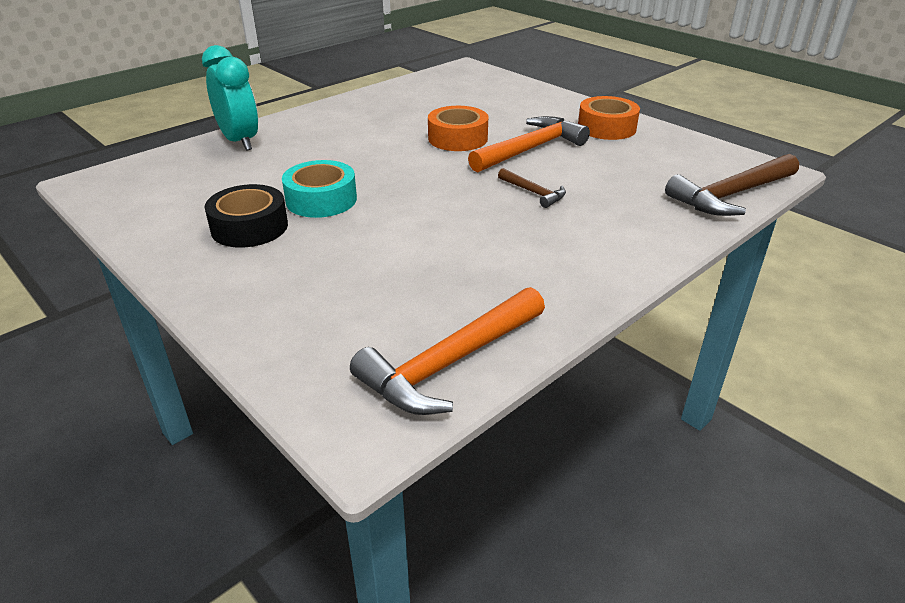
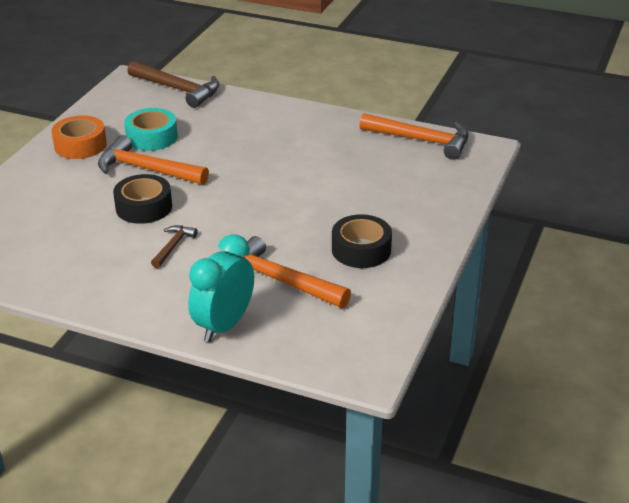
camera: 115 degrees left, 0 degrees up
(262, 174) = (280, 281): none -> orange hammer
(321, 200) = (299, 235): turquoise tape -> turquoise tape (152, 137)
(458, 138) = (144, 207): orange tape -> black tape
(533, 193) = (223, 154): brown hammer -> brown hammer (173, 246)

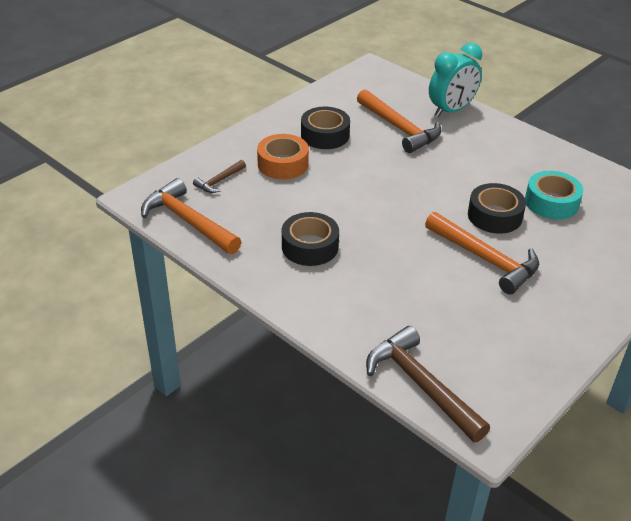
camera: 160 degrees left, 5 degrees up
(80, 145) = (558, 314): orange tape -> orange tape (283, 164)
(152, 137) = (472, 304): turquoise tape -> turquoise tape (551, 202)
(173, 246) = (475, 173): brown hammer -> brown hammer (219, 181)
(304, 145) = (310, 246): none -> black tape

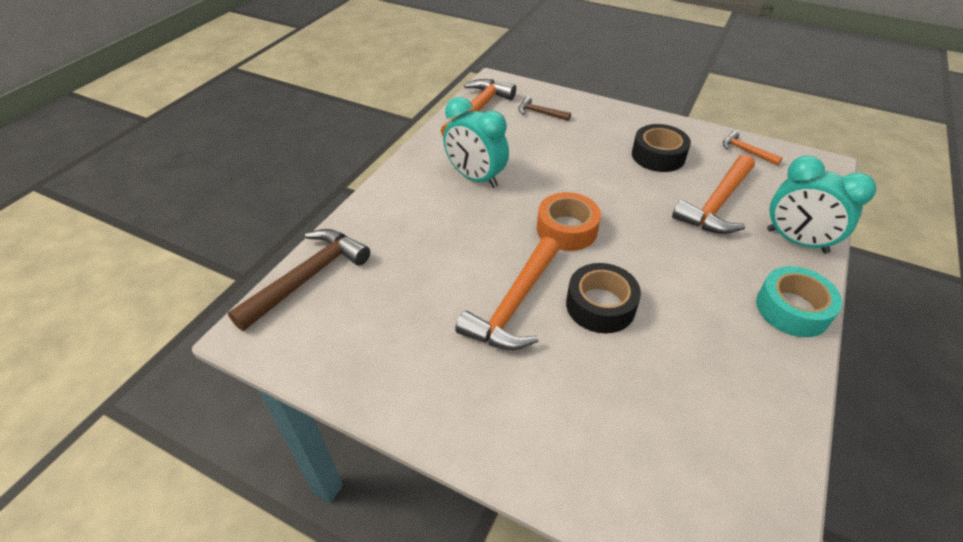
camera: 75 degrees right, 5 degrees up
(283, 164) = (590, 140): orange tape -> orange tape (566, 229)
(310, 246) = (475, 178): black tape -> turquoise clock
(339, 92) = (746, 151): none -> orange hammer
(551, 202) = (665, 362): turquoise tape -> turquoise tape (792, 309)

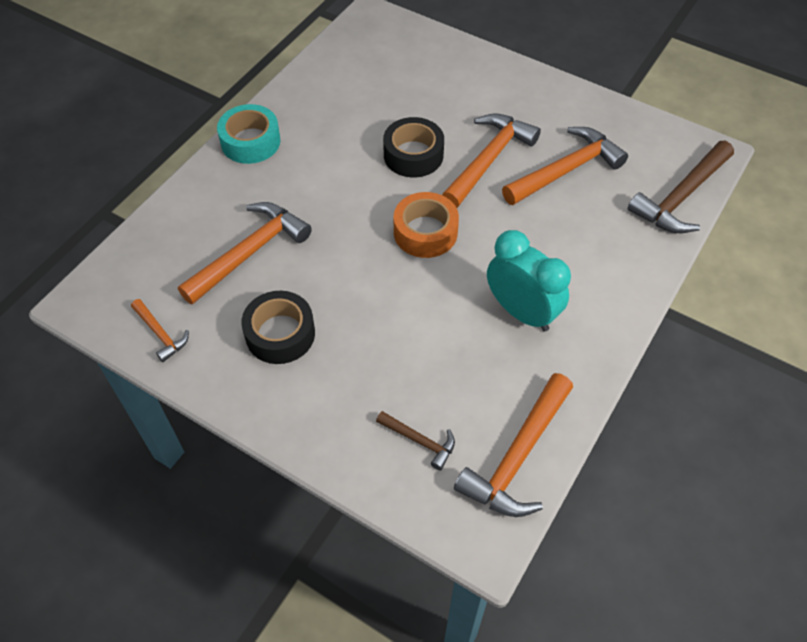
camera: 175 degrees left, 10 degrees up
(427, 299) = (566, 170): none -> orange hammer
(796, 241) = (197, 203): turquoise clock -> none

